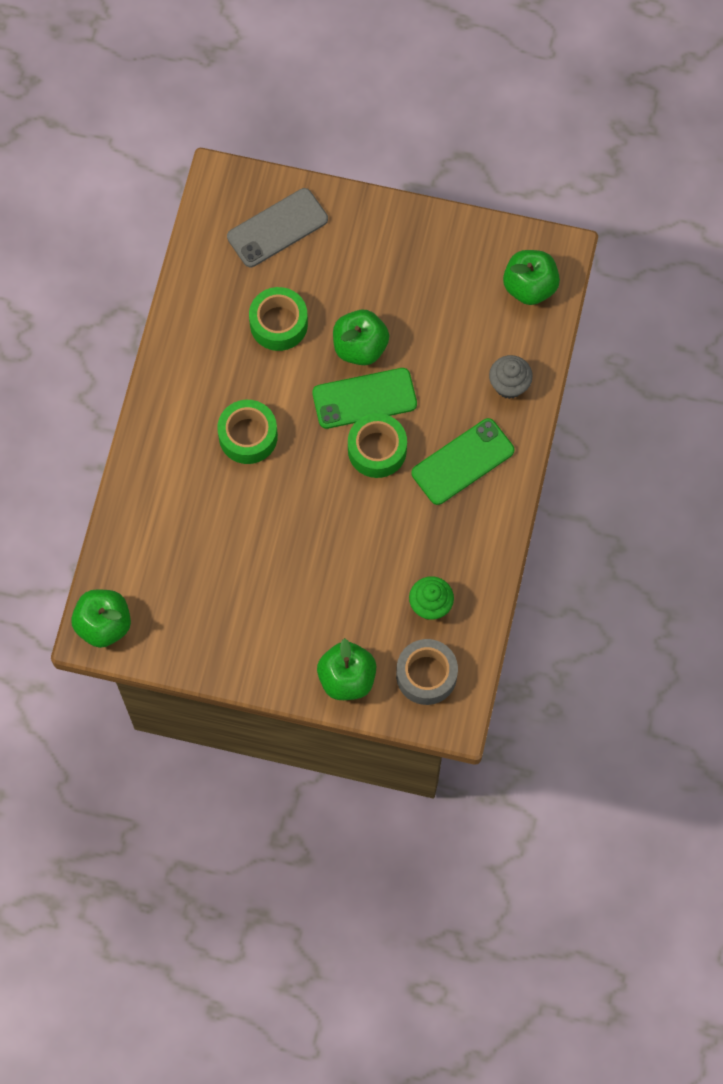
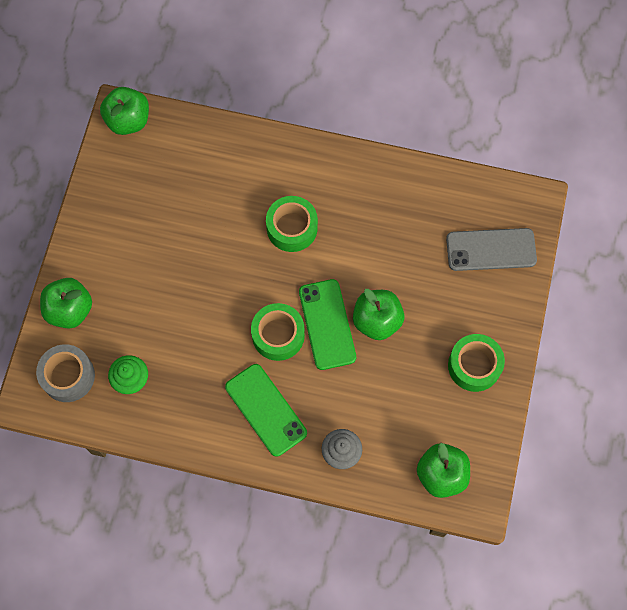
camera: 90 degrees right, 0 degrees up
(277, 228) = (491, 250): grey phone -> grey phone turned 60 degrees counterclockwise
(278, 324) = (398, 252): green tape -> green tape (474, 365)

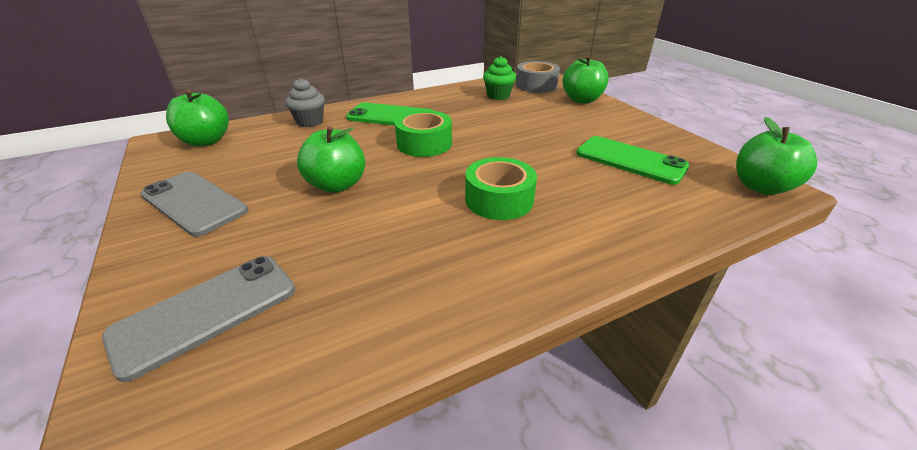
camera: 140 degrees right, 35 degrees down
(327, 324) = (387, 164): green phone -> green phone (630, 160)
(474, 365) = (194, 203): green tape -> grey phone

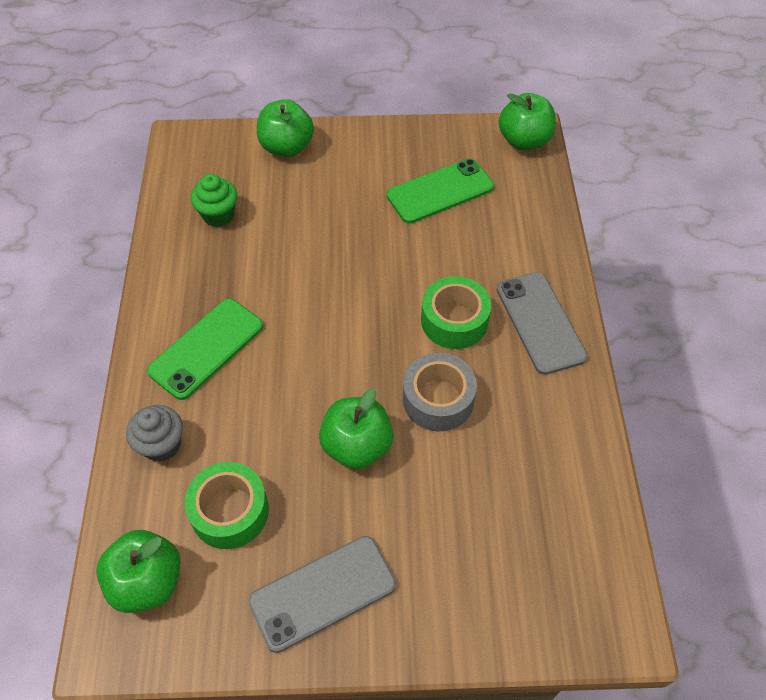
camera: 65 degrees left, 20 degrees up
(206, 312) = (514, 577): grey phone -> grey phone (540, 322)
(424, 143) = (307, 339): green tape -> green tape (230, 511)
(536, 85) = (212, 163): grey tape -> grey tape (438, 399)

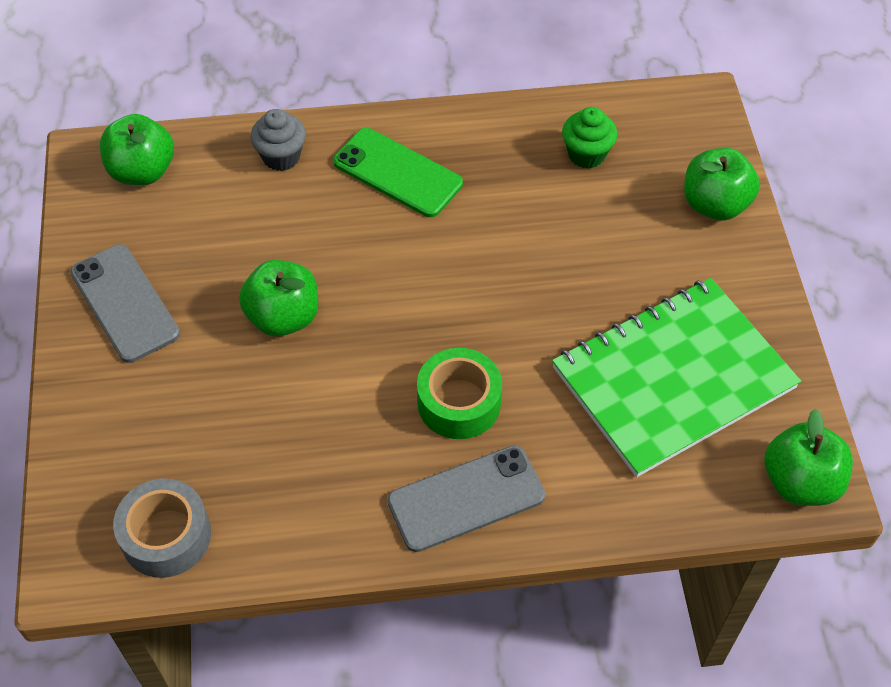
camera: 85 degrees right, 0 degrees up
(230, 511) = (210, 220): green tape -> none
(438, 399) = (345, 390): grey tape -> grey tape (166, 536)
(440, 191) = (673, 378): green phone -> green notebook

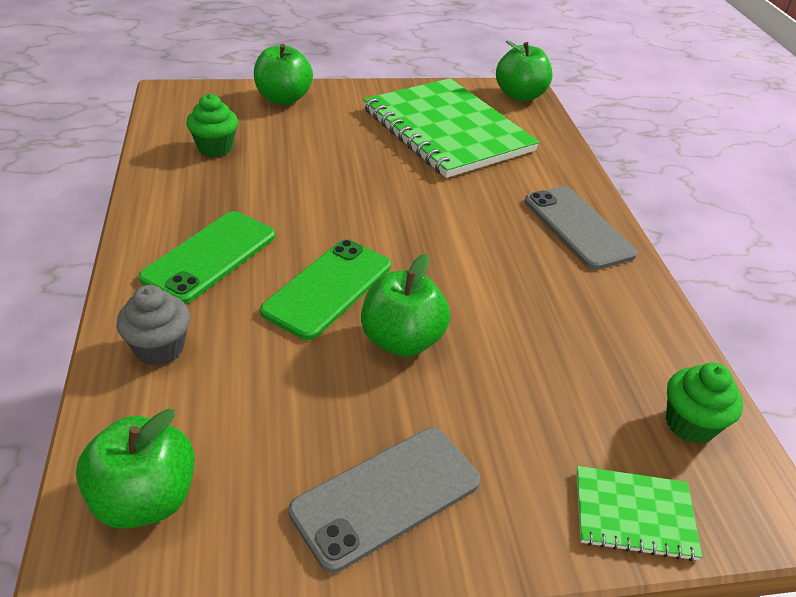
camera: 95 degrees left, 15 degrees down
(83, 465) = (634, 514): none -> green notebook
(166, 536) = (690, 424): grey tape -> green cupcake
(354, 261) = (328, 288): none -> green phone
(459, 402) = (487, 227): green tape -> none

